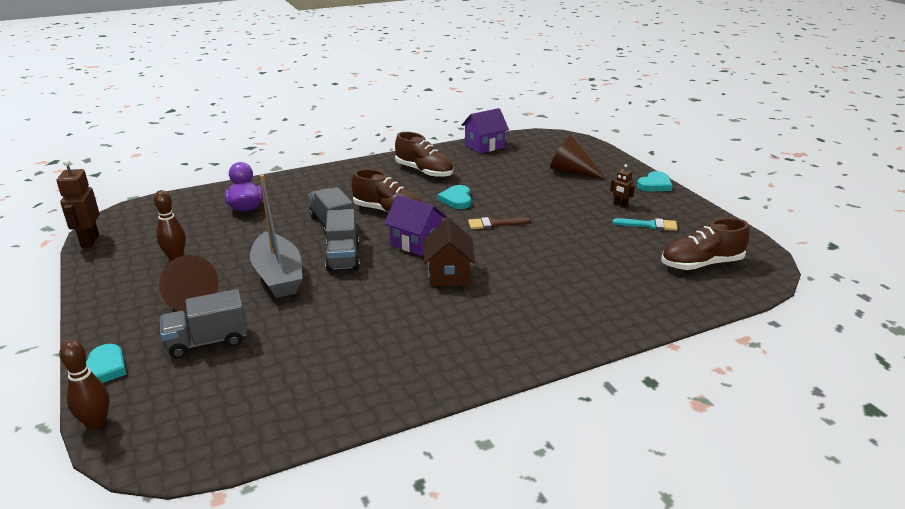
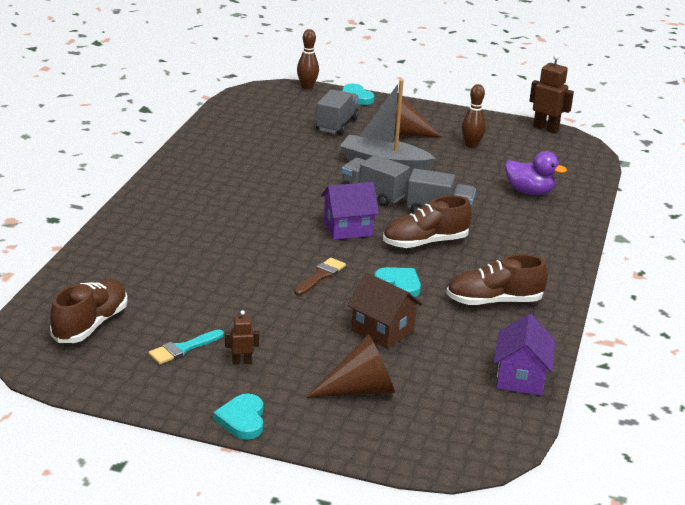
camera: 130 degrees right, 0 degrees up
(448, 274) = (279, 218): brown house -> brown house (382, 330)

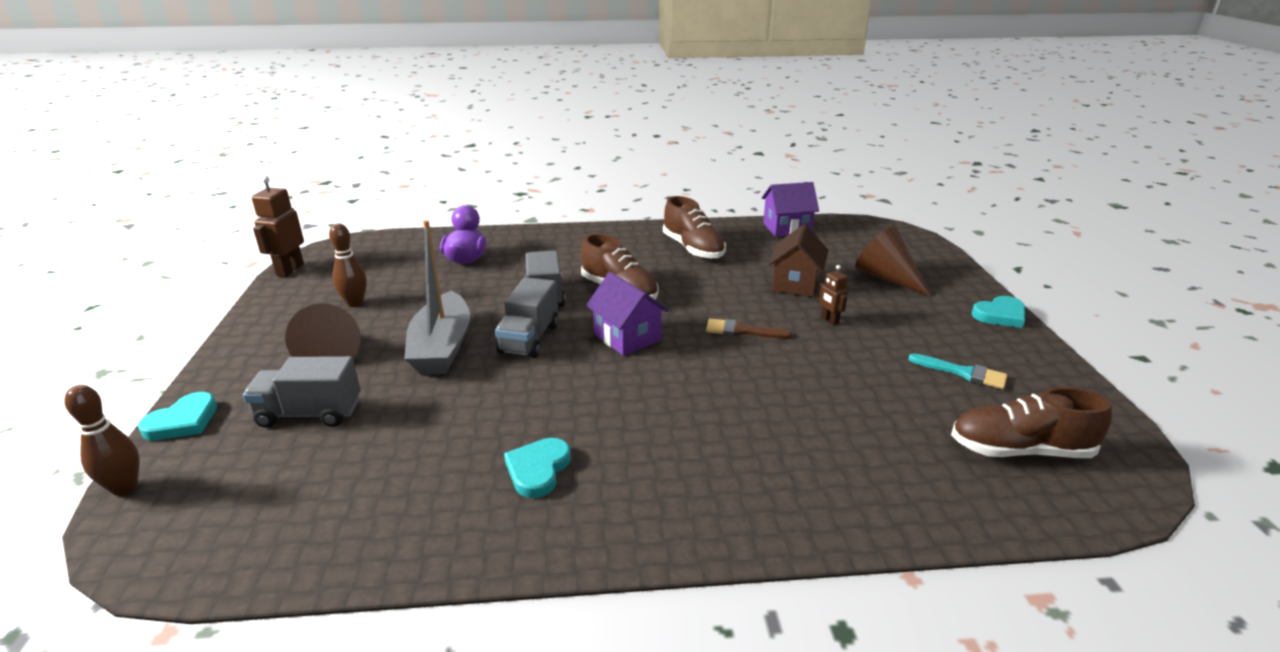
camera: 110 degrees left, 0 degrees up
(242, 362) = (932, 336): brown robot -> brown robot (829, 320)
(399, 284) = (712, 290): turquoise heart -> turquoise heart (538, 470)

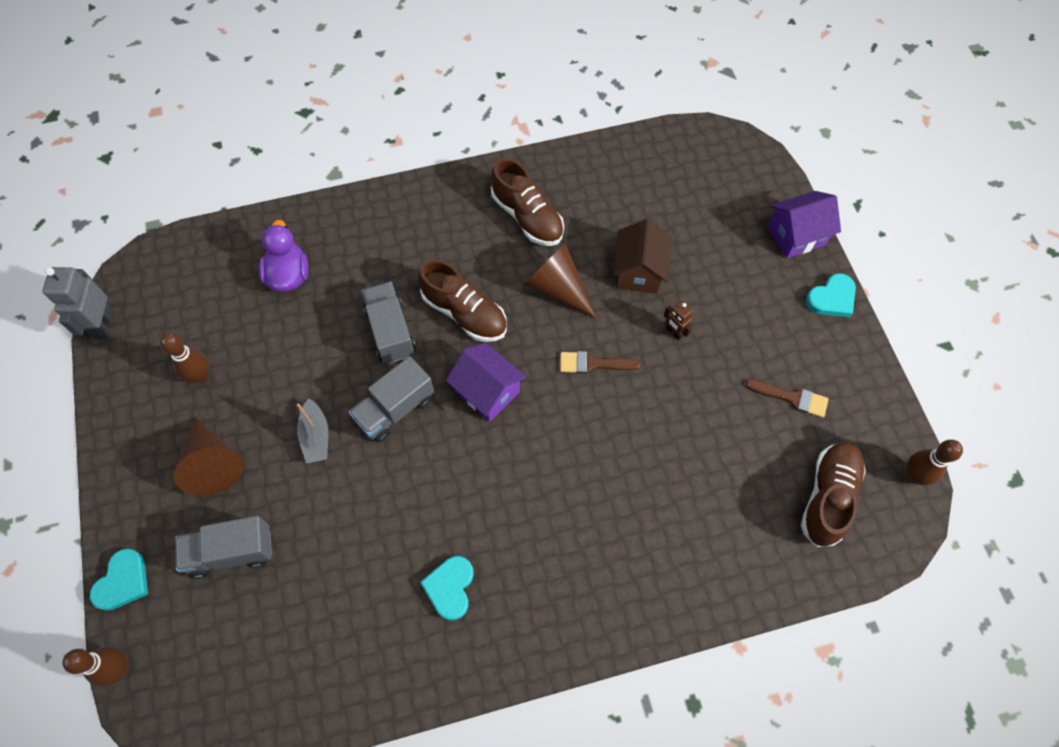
camera: 10 degrees left, 35 degrees up
(289, 270) = (103, 324): brown robot -> grey robot
(442, 347) = (316, 437): grey boat -> grey boat, size x0.54
(529, 339) = (395, 409): grey truck -> grey truck turned 45 degrees clockwise
(787, 228) = (623, 157): purple house -> purple house (796, 235)
(887, 278) = (728, 245): brown cone -> brown cone (557, 288)
(963, 373) = (792, 398): turquoise brush -> brown brush
(1019, 450) = (828, 497): brown shoe -> brown shoe turned 120 degrees clockwise
(1129, 445) = (913, 476): none -> brown bowling pin

